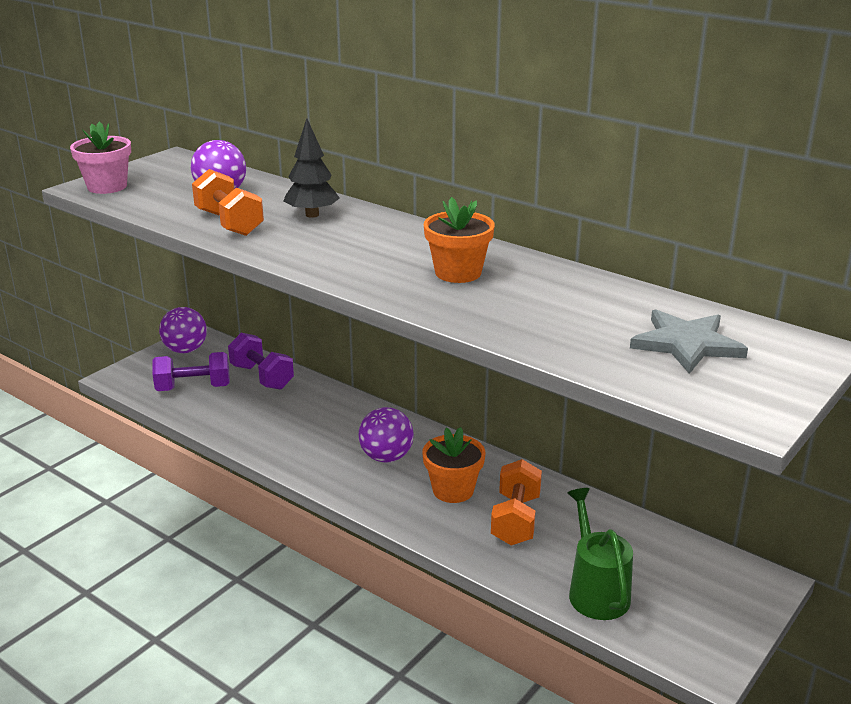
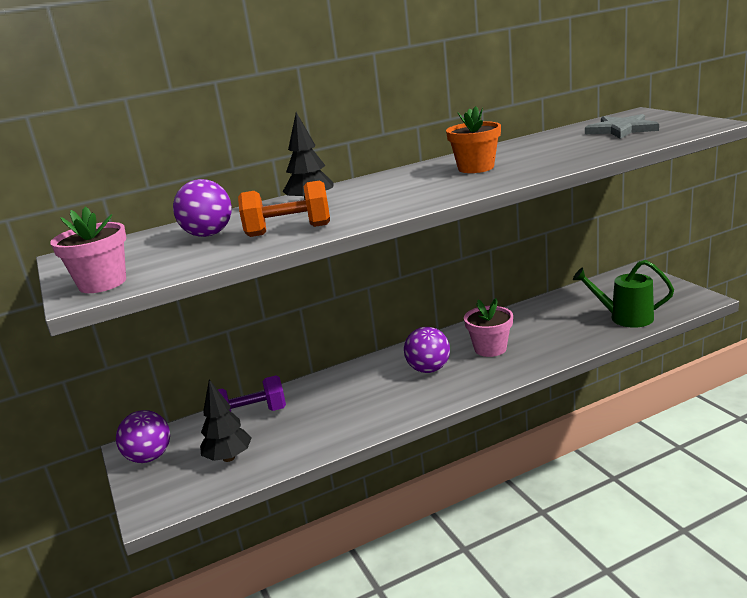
camera: 60 degrees left, 5 degrees down
(193, 388) = (229, 458): purple dumbbell -> black tree
(453, 490) = (490, 348): orange flower pot -> pink flower pot
(516, 520) = (539, 331): orange dumbbell -> none

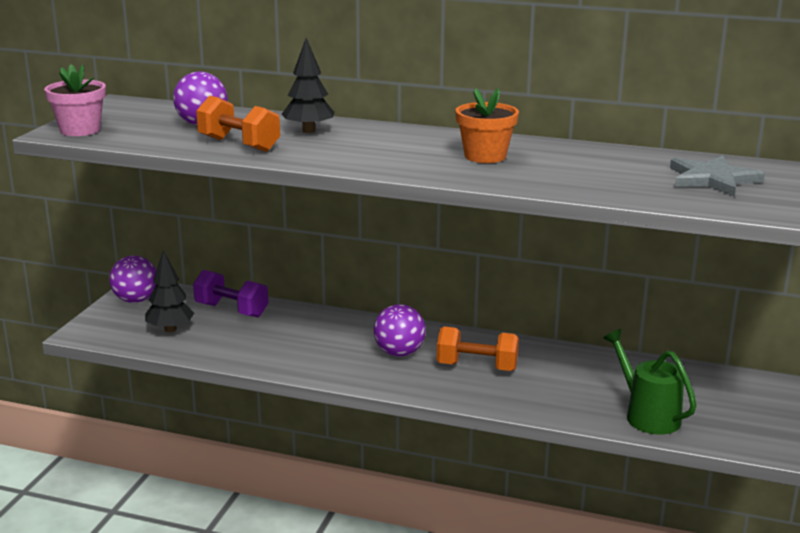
camera: 40 degrees right, 0 degrees up
(490, 348) = (477, 367): pink flower pot -> orange dumbbell

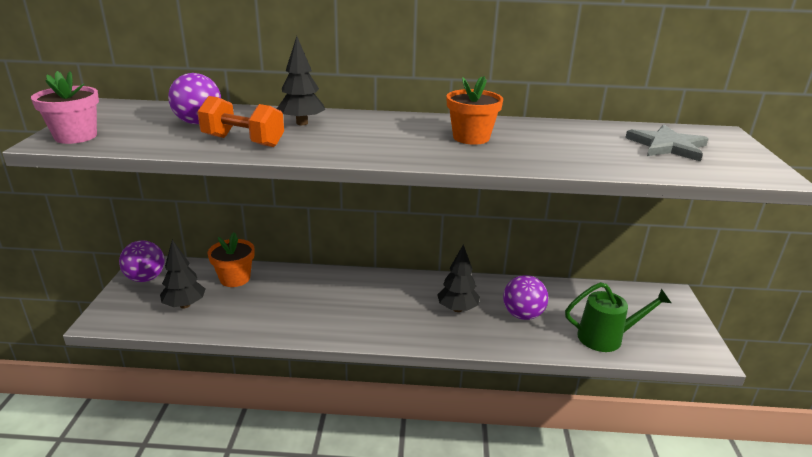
camera: 15 degrees left, 5 degrees up
(231, 310) = (235, 278): purple dumbbell -> orange flower pot
(399, 353) = (390, 303): purple ball -> purple ball (522, 315)
(477, 367) = (457, 309): orange dumbbell -> black tree
(647, 415) = (606, 337): green watering can -> green watering can turned 135 degrees clockwise

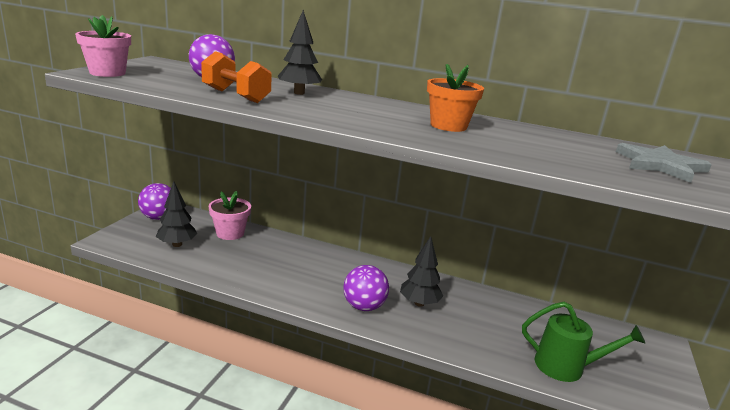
camera: 15 degrees right, 5 degrees down
(235, 278) = (230, 233): orange flower pot -> pink flower pot
(522, 315) = (484, 324): purple ball -> purple ball (364, 306)

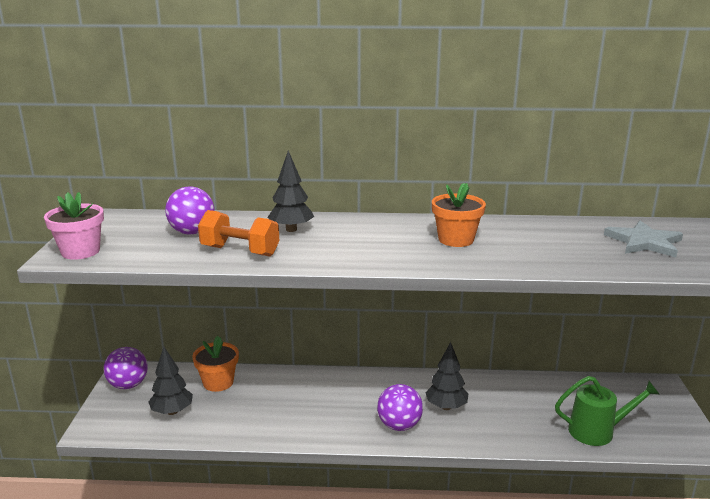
camera: 15 degrees left, 0 degrees up
(230, 233) = (218, 382): pink flower pot -> orange flower pot

